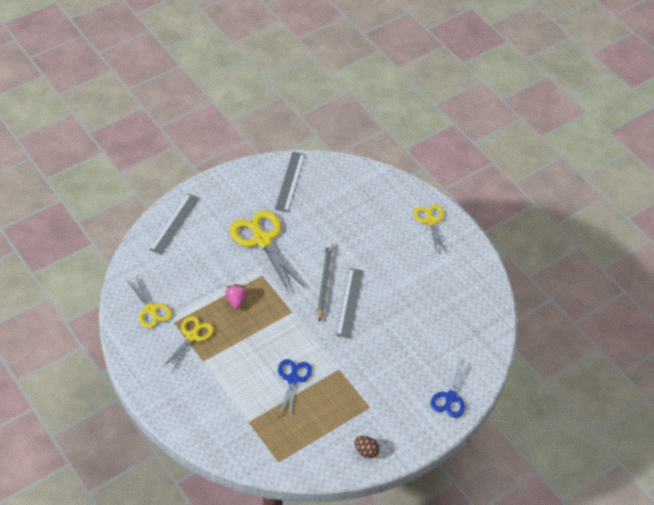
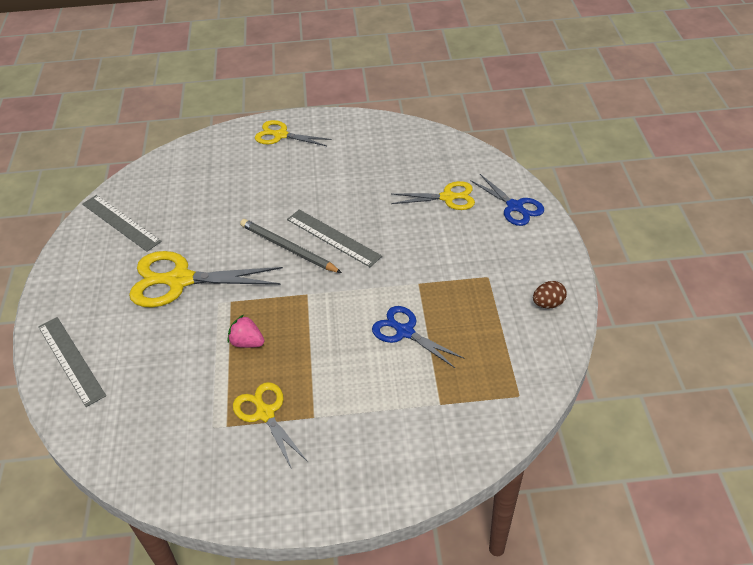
camera: 55 degrees left, 5 degrees down
(151, 310) = (185, 445): yellow scissors -> yellow scissors (448, 197)

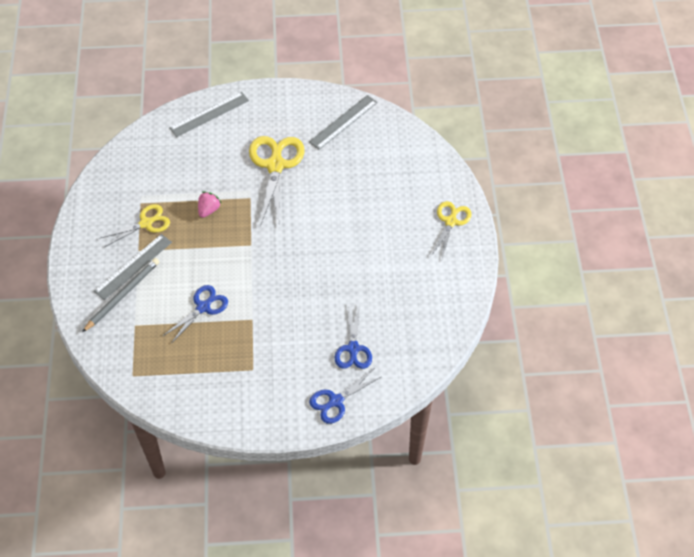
camera: 90 degrees right, 10 degrees up
(288, 248) = (301, 231): grey pencil -> grey pencil (122, 295)
(333, 237) = (311, 262): grey ruler -> grey ruler (133, 266)
(448, 197) = (353, 349): yellow scissors -> blue scissors
(548, 304) = (217, 409): brown egg -> none

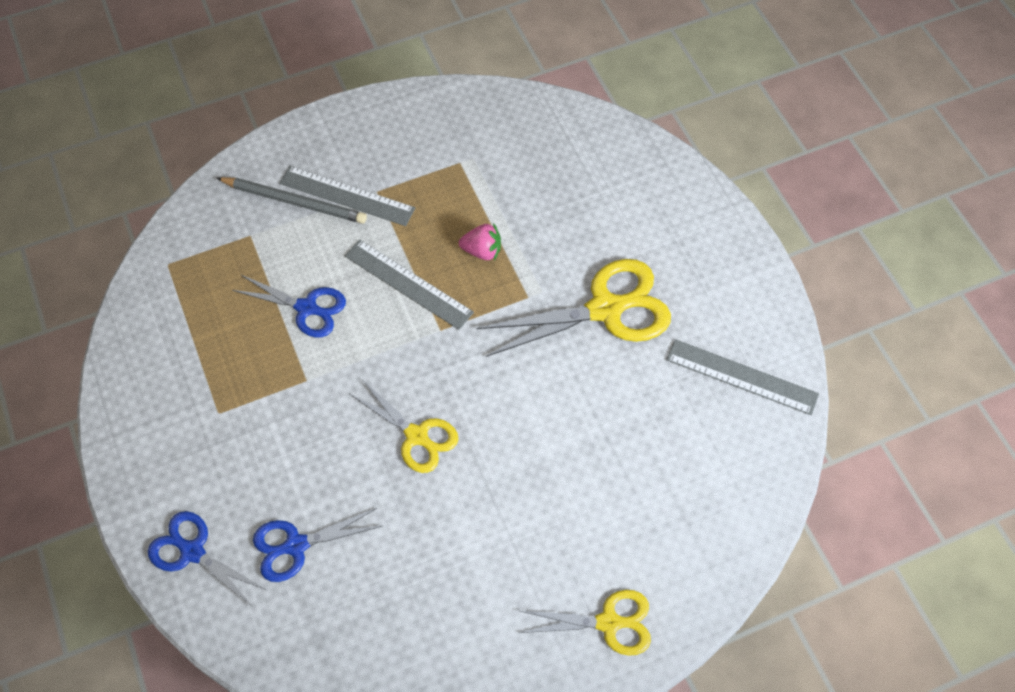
camera: 70 degrees right, 5 degrees up
(146, 223) = (427, 183): yellow scissors -> yellow scissors (417, 436)
(209, 114) = (661, 185): grey ruler -> grey ruler (408, 284)

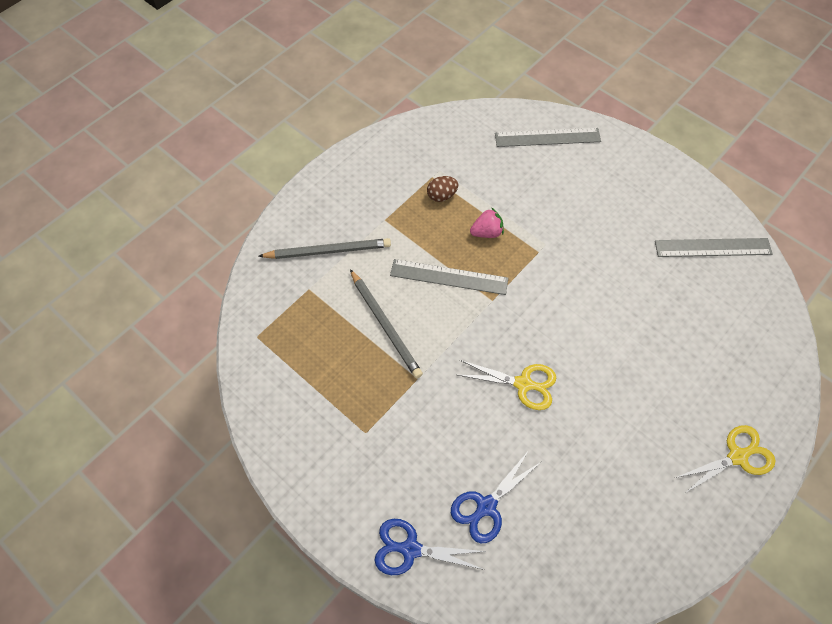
camera: 25 degrees left, 0 degrees up
(307, 308) = (385, 325): blue scissors -> grey pencil
(347, 196) = (364, 231): grey ruler -> grey ruler (547, 137)
(457, 189) = (442, 196): none -> brown egg
(606, 309) = (596, 238): yellow scissors -> none

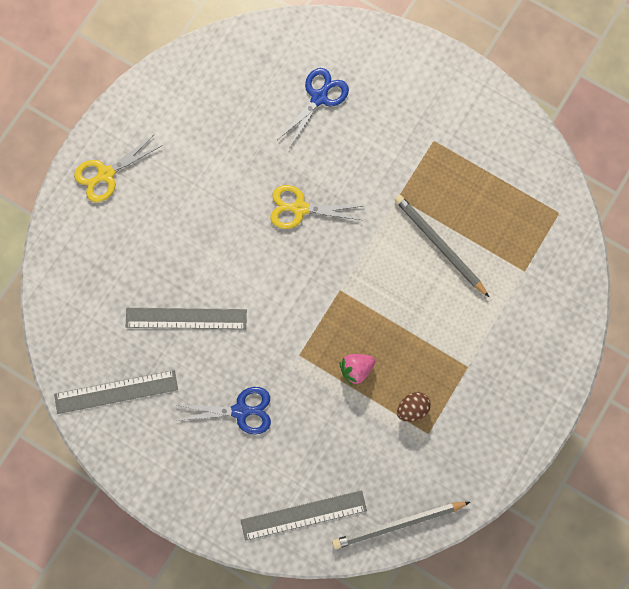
camera: 170 degrees right, 15 degrees up
(328, 251) = (517, 318): grey pencil -> grey pencil (398, 525)
(410, 549) = (375, 55): blue scissors -> blue scissors (241, 411)
(449, 277) = (387, 308): grey ruler -> grey ruler (186, 318)

